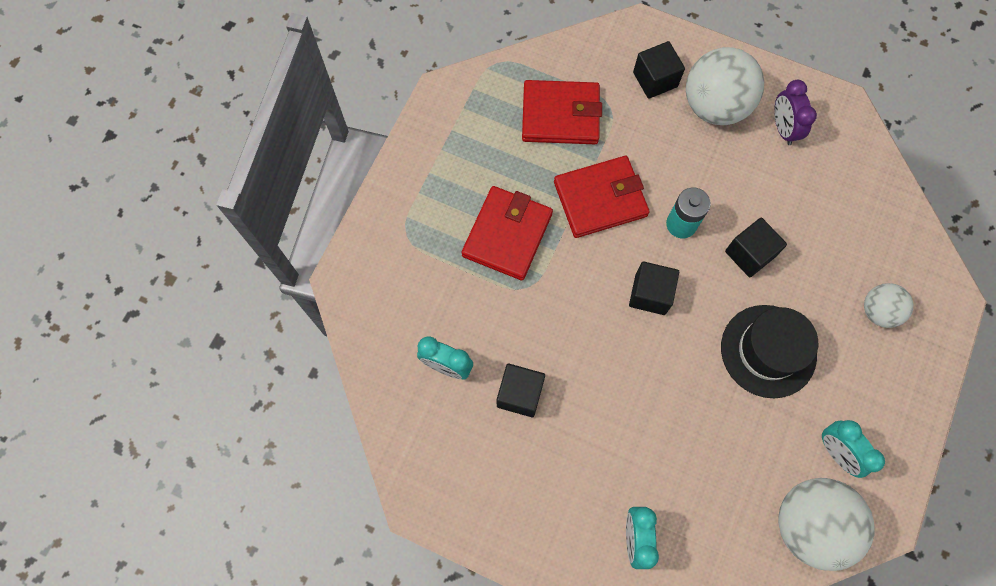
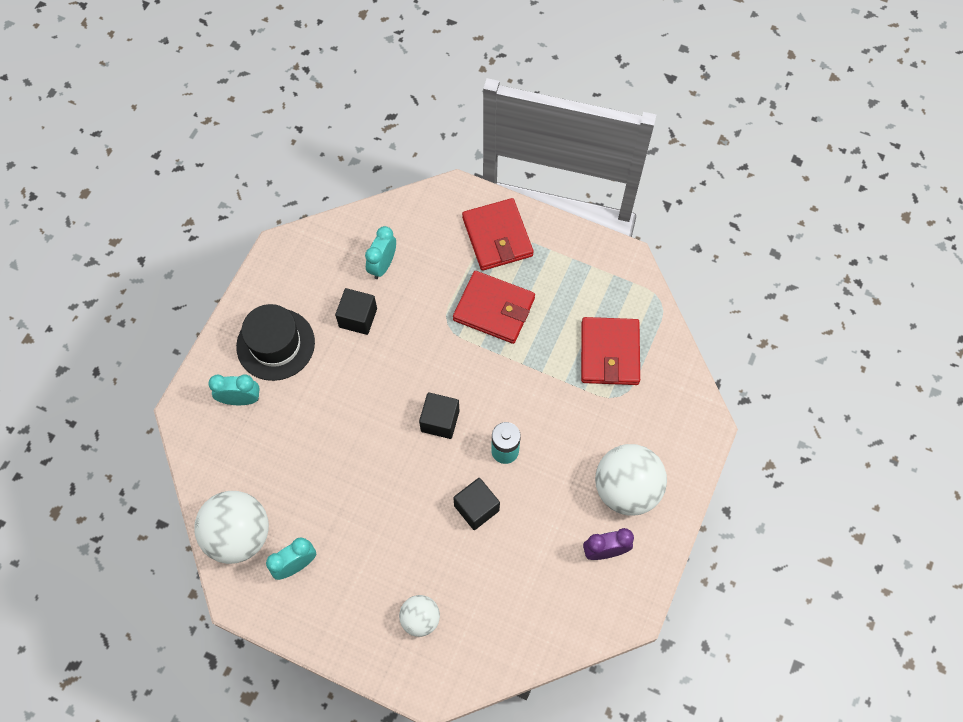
camera: 90 degrees right, 5 degrees down
(600, 199) = (528, 384): red wallet -> red wallet (497, 237)
(655, 79) = (651, 436): black cube -> none
(768, 351) = (386, 516): black hat -> black hat (275, 344)

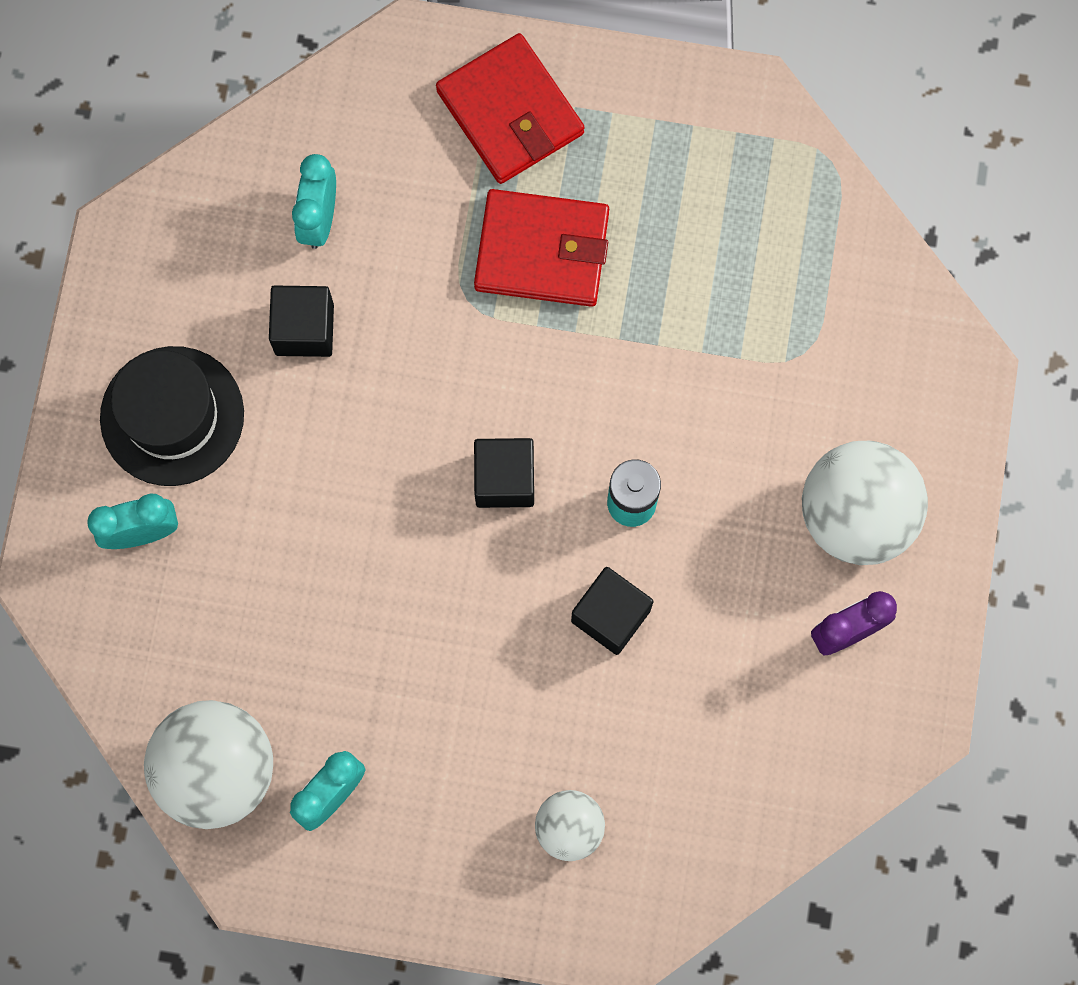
camera: 15 degrees left, 10 degrees up
(609, 353) = (766, 280): red wallet -> none

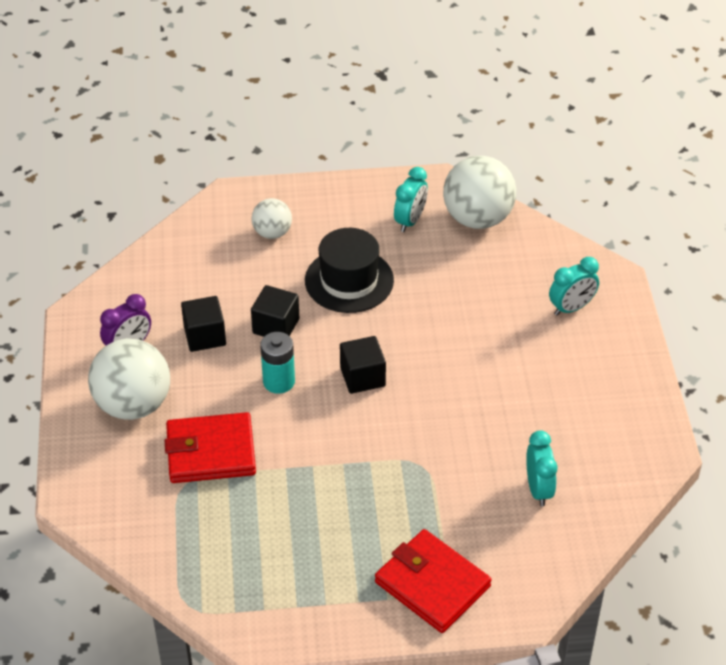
camera: 165 degrees right, 30 degrees down
(172, 416) = (582, 365): black hat -> black hat (349, 280)
(304, 329) = (520, 426): black cube -> black cube (205, 336)
(542, 251) = (380, 504): red wallet -> red wallet (211, 452)

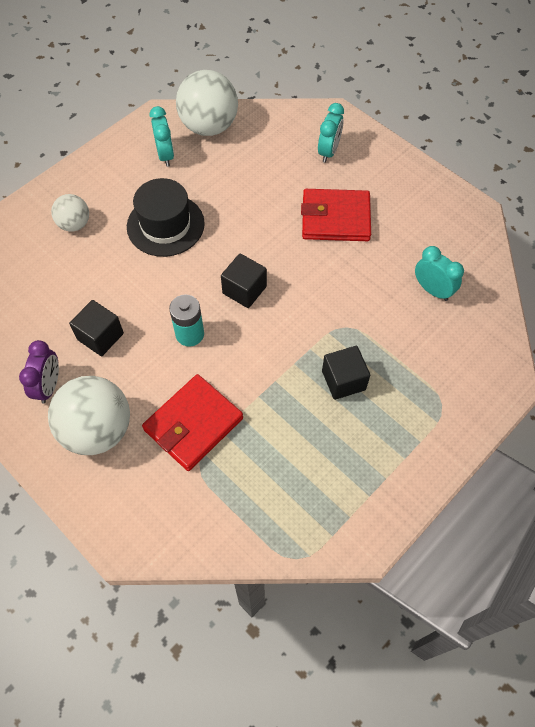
camera: 40 degrees left, 15 degrees up
(276, 326) = (146, 293): black cube -> black cube (343, 380)
(432, 584) = (437, 407): red wallet -> red wallet (335, 218)

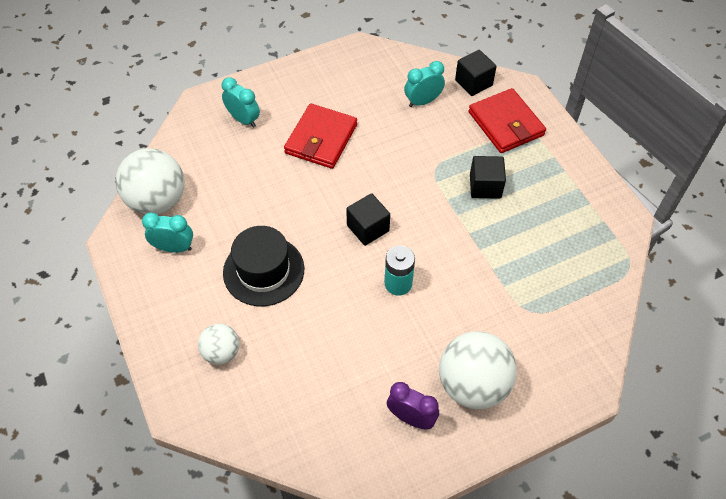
camera: 70 degrees left, 5 degrees down
(100, 336) = (371, 359): black cube -> black cube (473, 83)
(193, 424) = (491, 305): red wallet -> red wallet (506, 124)

